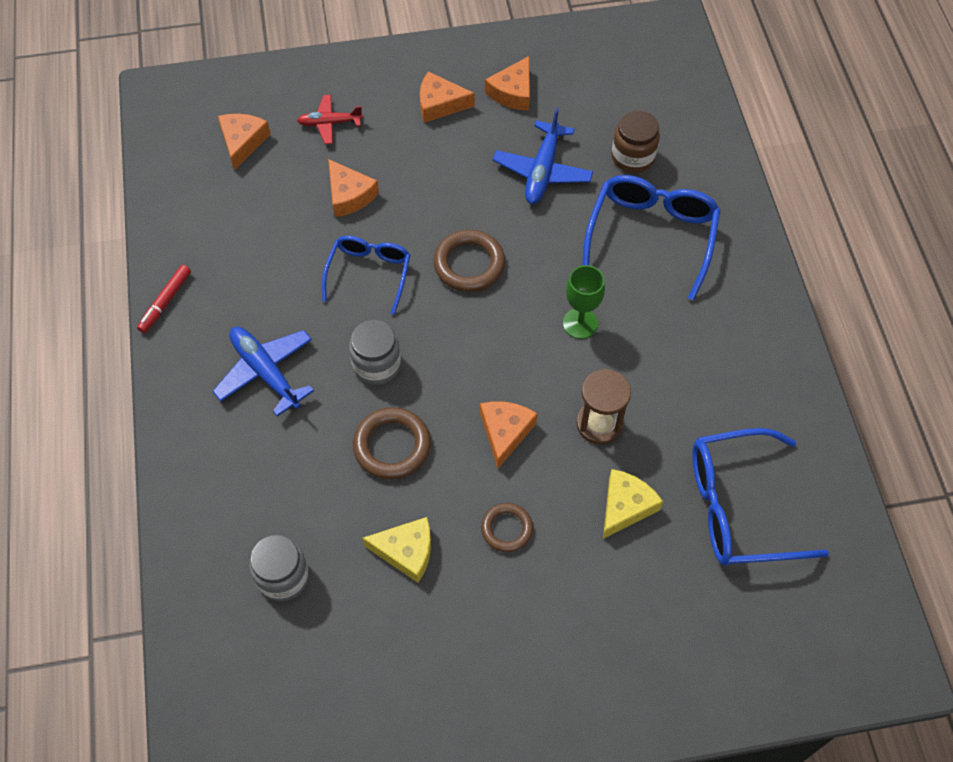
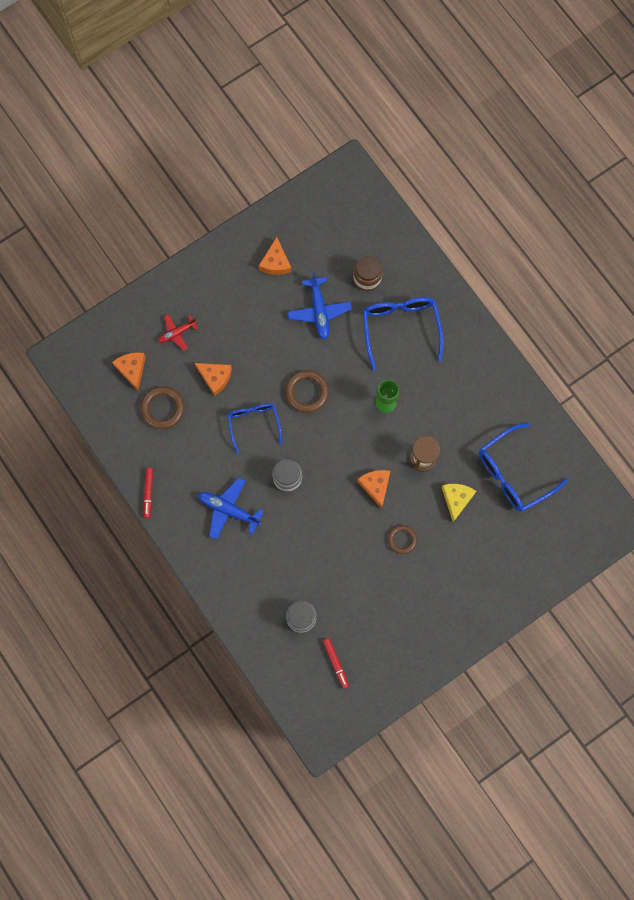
camera: 25 degrees left, 15 degrees up
(297, 675) = (335, 663): none -> red marker
(392, 446) = (320, 521): brown ring -> brown ring (163, 408)
(406, 551) = (357, 575): yellow cheese -> none
(440, 104) = (236, 290): orange cheese -> none

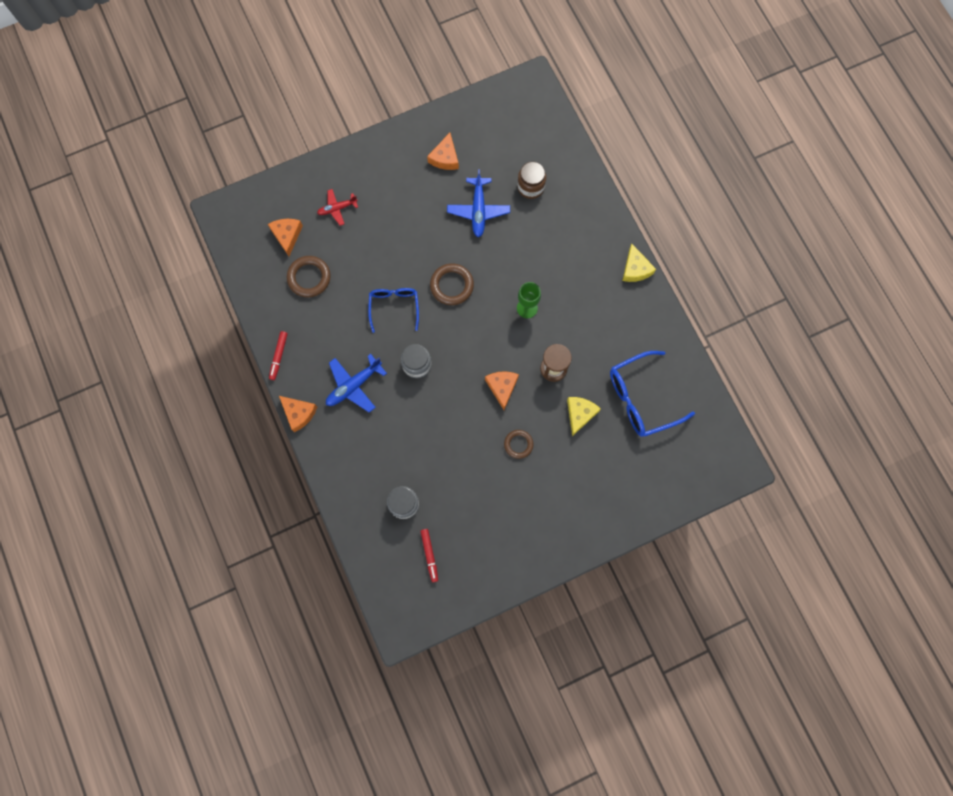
camera: 10 degrees right, 0 degrees up
(215, 377) = (365, 257): orange cheese -> orange cheese (299, 413)
(229, 510) = (353, 386): blue plane -> blue plane turned 75 degrees counterclockwise
(400, 328) = (554, 239): blue glasses -> none
(485, 344) = (635, 269): none -> yellow cheese

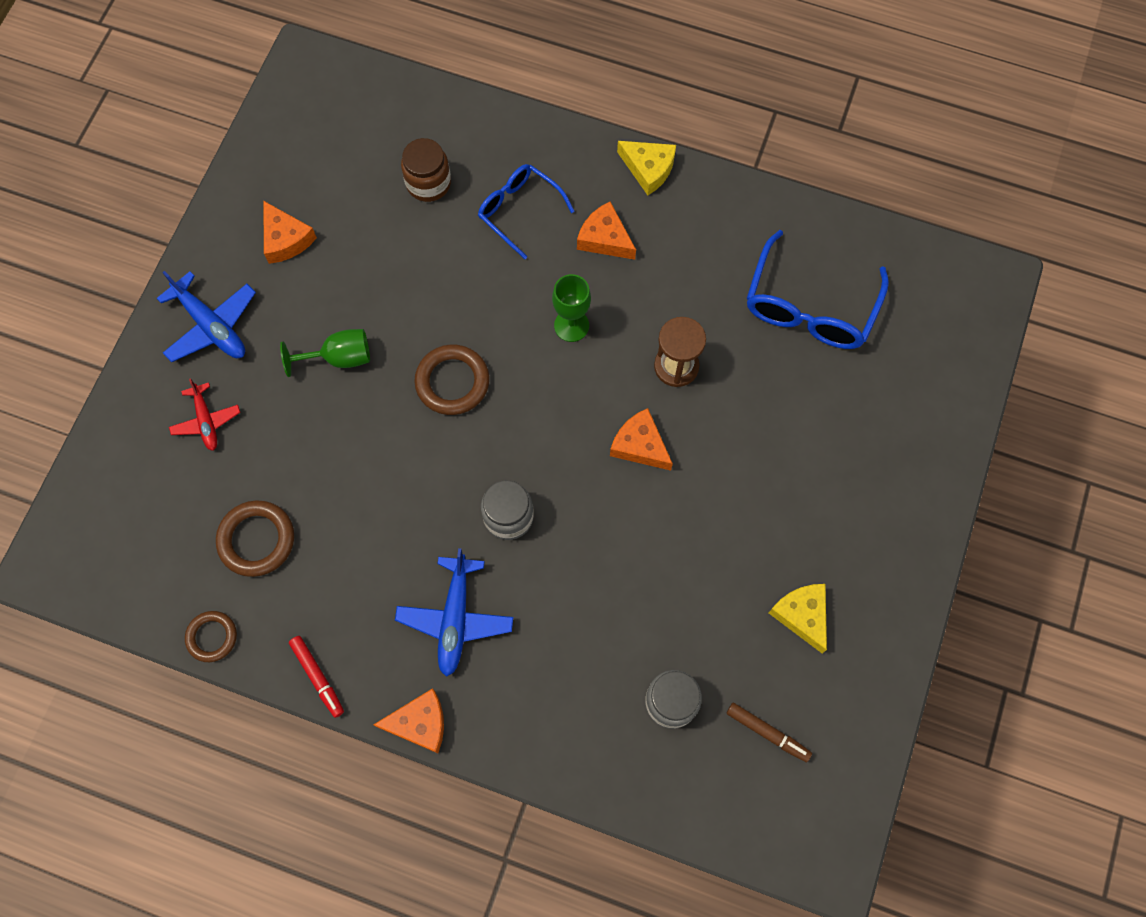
camera: 45 degrees left, 5 degrees down
(287, 235) = (172, 514): orange cheese -> orange cheese (605, 238)
(337, 208) = (206, 421): red plane -> red plane turned 45 degrees counterclockwise
(394, 307) = (406, 473): blue glasses -> blue glasses (519, 210)
(416, 231) = (339, 358): none -> green goblet
(429, 555) = (767, 733): red marker -> brown marker
(478, 210) = (393, 265): blue plane -> blue plane (211, 326)
(518, 444) = (729, 493): brown ring -> brown ring (212, 637)
(580, 414) = (761, 390): yellow cheese -> yellow cheese (802, 615)

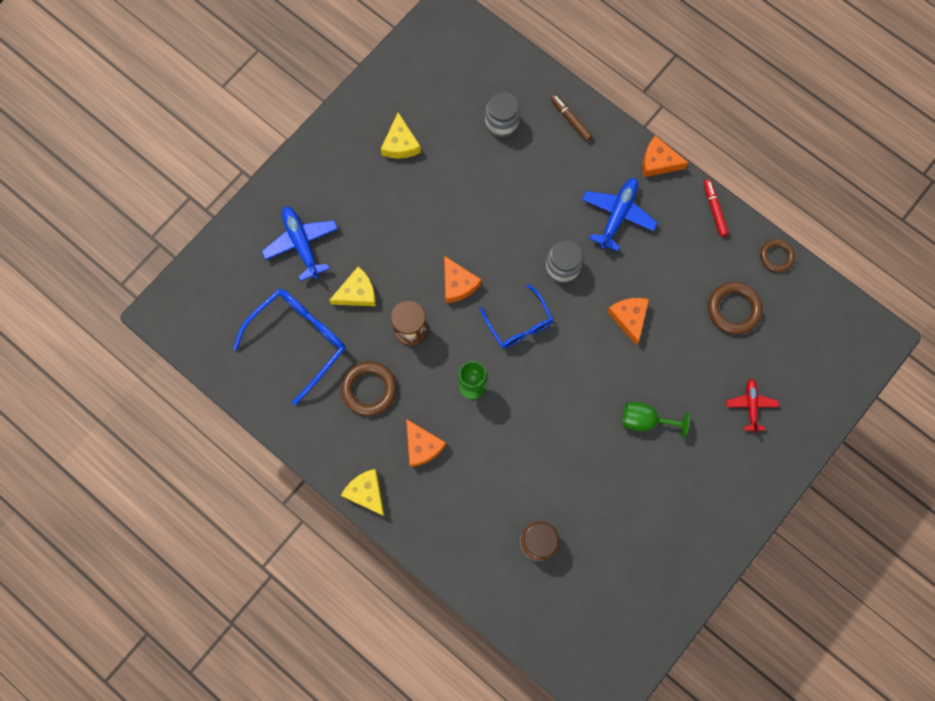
camera: 160 degrees left, 5 degrees up
(211, 326) = (732, 478): blue plane -> blue plane (301, 243)
(286, 239) = (660, 532): orange cheese -> orange cheese (629, 318)
(452, 382) = (570, 373): brown ring -> brown ring (369, 389)
(519, 210) = (477, 492): blue glasses -> blue glasses (519, 324)
(765, 389) = (357, 293): none -> yellow cheese
(767, 733) = (451, 87): brown marker -> brown marker (570, 120)

